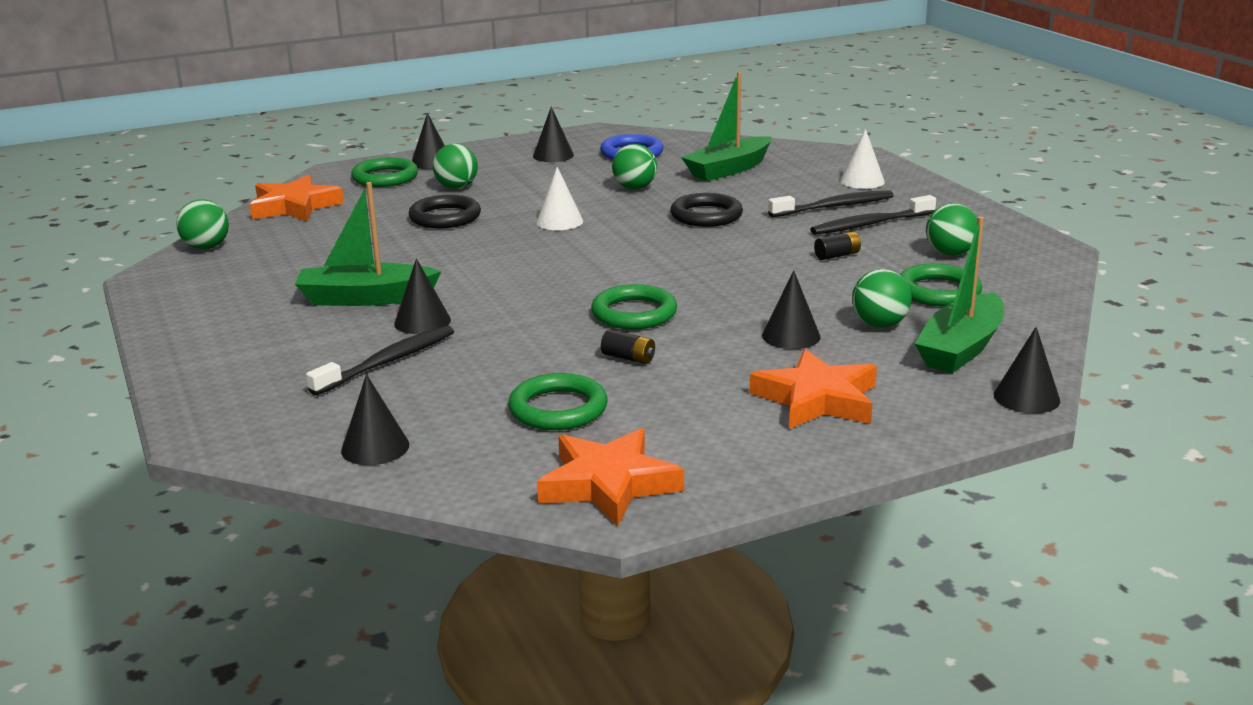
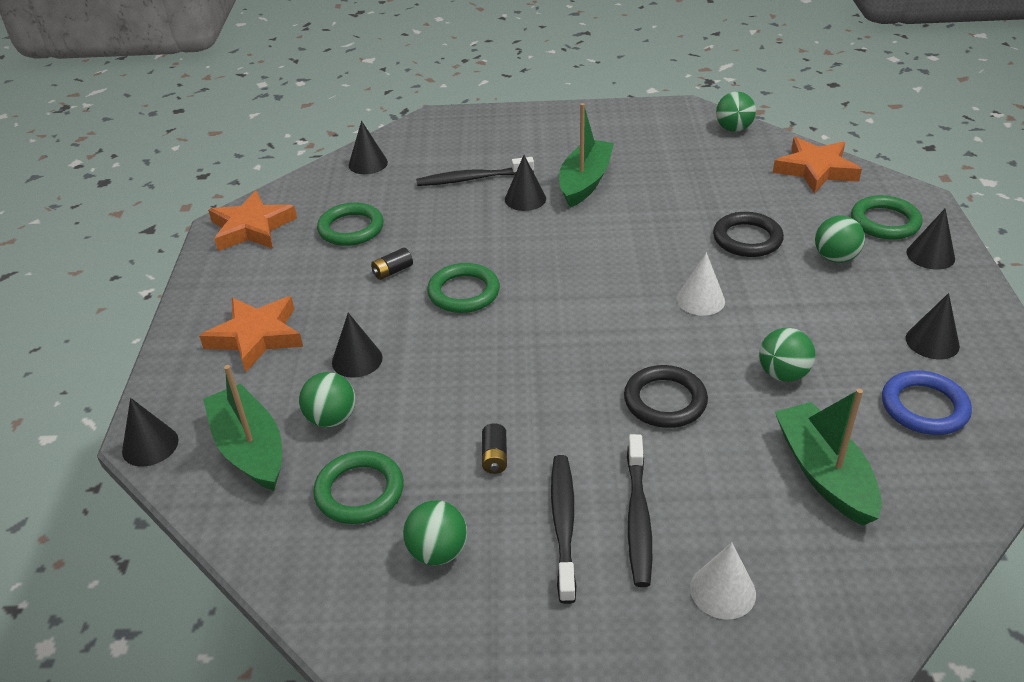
camera: 115 degrees right, 15 degrees up
(387, 362) = (472, 179): black toothbrush -> black toothbrush turned 105 degrees clockwise

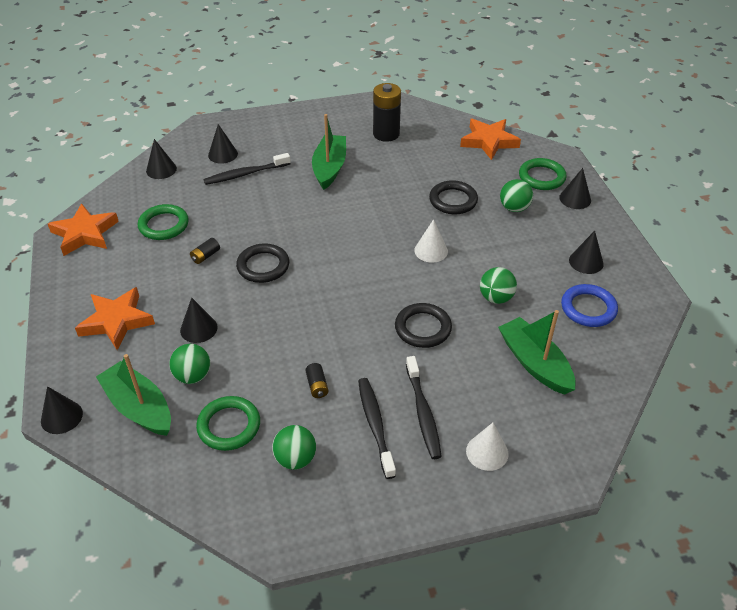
camera: 15 degrees left, 5 degrees up
(464, 292) = (263, 266): green ring -> black ring
(525, 199) = (289, 186): black cone -> black cone (223, 154)
(672, 148) = (386, 134): none -> black battery
(733, 129) = (426, 114): green ball -> none

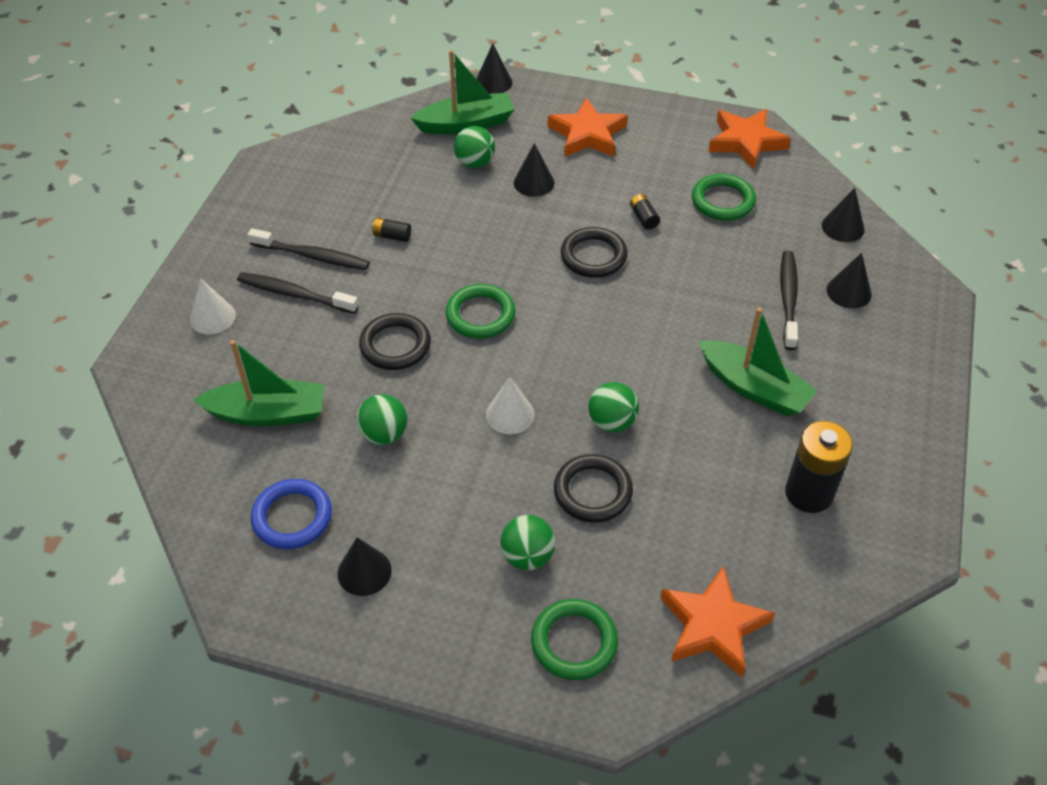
camera: 120 degrees right, 5 degrees up
(229, 426) = (398, 168): green ring -> green ring (480, 315)
(295, 459) = (327, 194): green ball -> green ball (612, 422)
(575, 199) = (494, 653): black cone -> none

